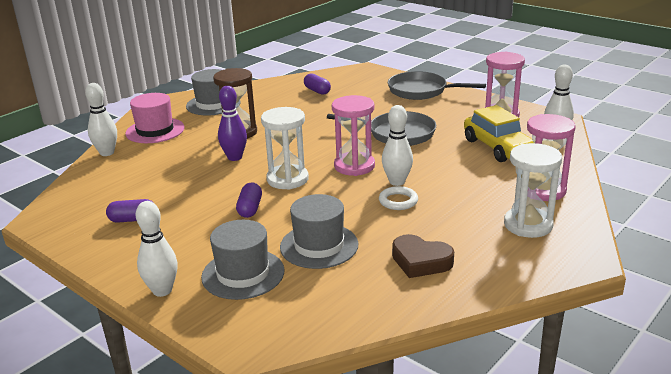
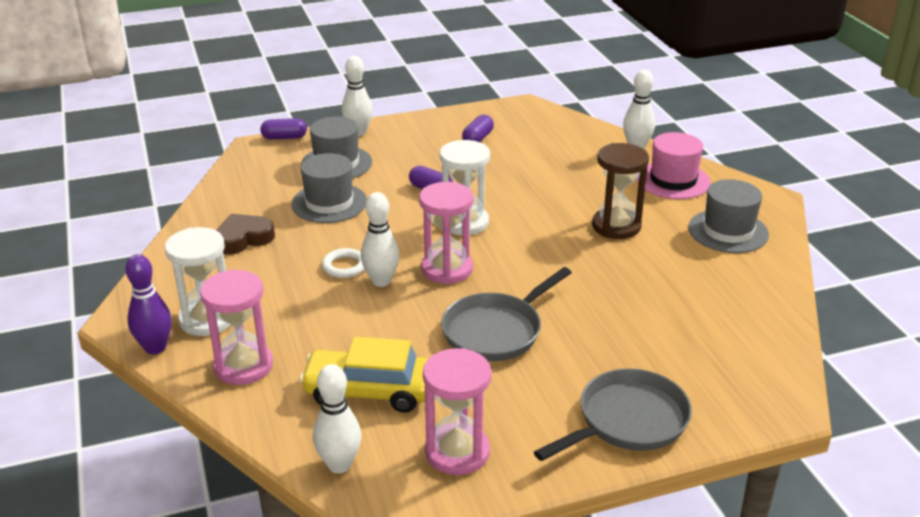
camera: 120 degrees right, 5 degrees up
(234, 157) = (549, 208): purple bowling pin -> purple bowling pin (155, 348)
(317, 91) = (713, 323): purple capsule -> purple capsule (284, 137)

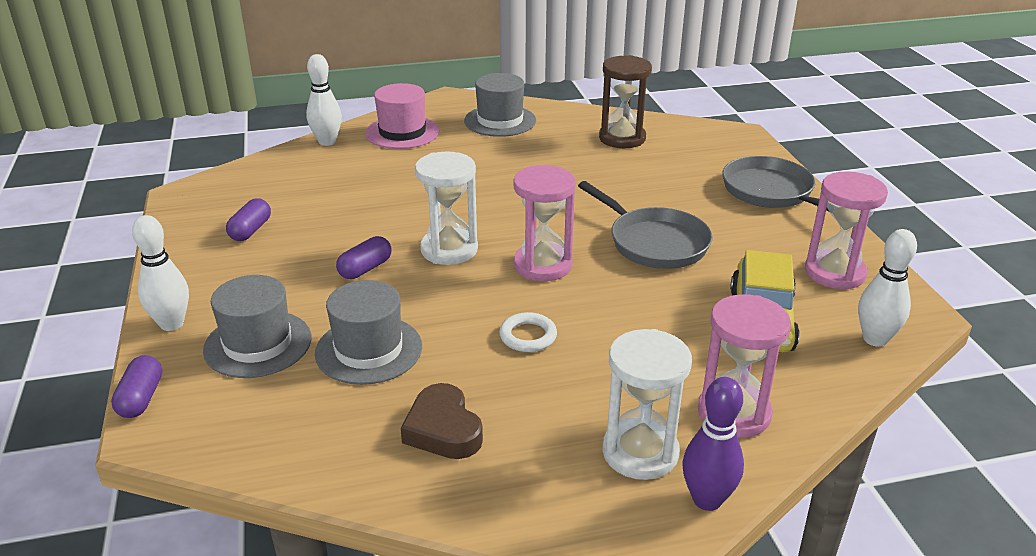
camera: 85 degrees left, 0 degrees up
(381, 281) = (562, 309): white bowling pin -> none
(477, 138) = (250, 230): purple capsule -> purple capsule turned 75 degrees clockwise
(616, 226) = (479, 167): brown hourglass -> brown hourglass (622, 138)

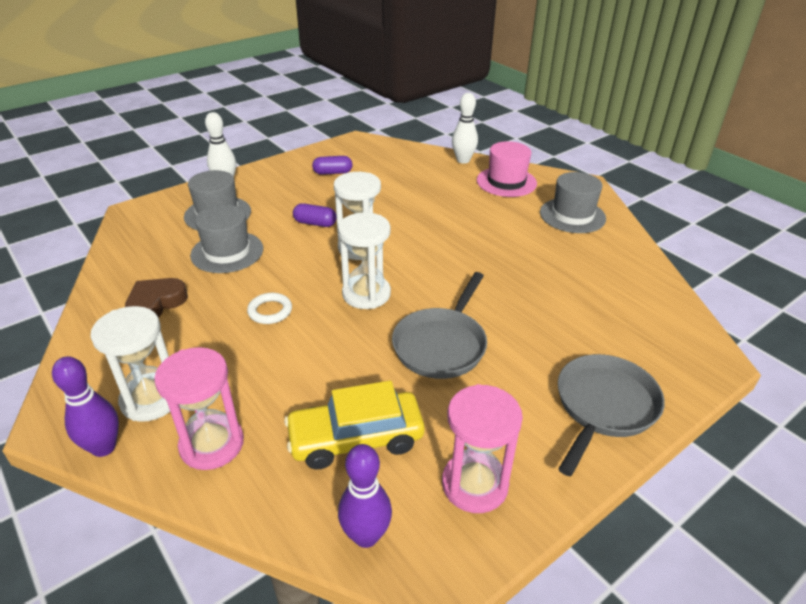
camera: 65 degrees right, 5 degrees up
(141, 398) = (157, 198): purple capsule -> none
(542, 265) = (366, 294): pink hourglass -> white hourglass
(622, 138) = (613, 284): brown hourglass -> none
(875, 339) = (366, 536): white bowling pin -> purple bowling pin

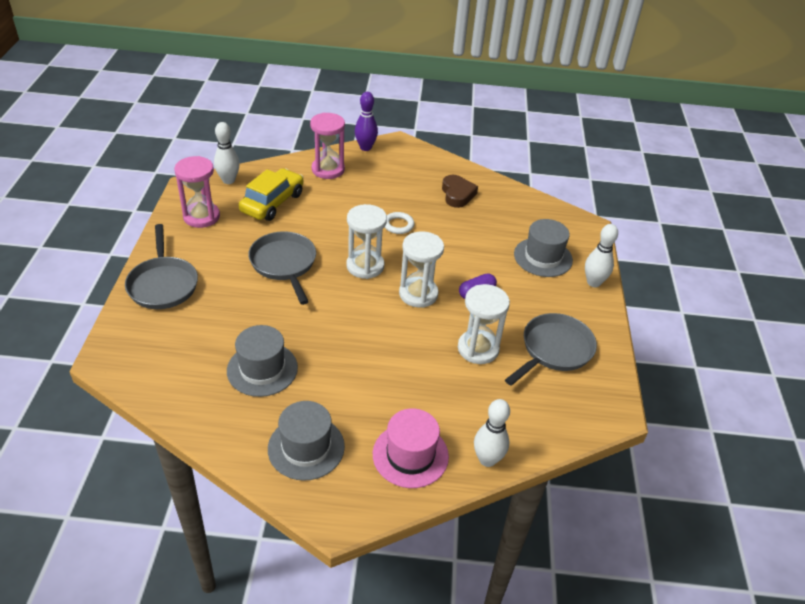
camera: 130 degrees right, 5 degrees up
(151, 399) = (379, 167): white hourglass -> white hourglass (478, 349)
(227, 252) = (484, 239): grey hat -> grey hat (262, 369)
(332, 173) = (554, 350): purple capsule -> grey pan
(366, 536) = (228, 180): purple bowling pin -> white bowling pin

